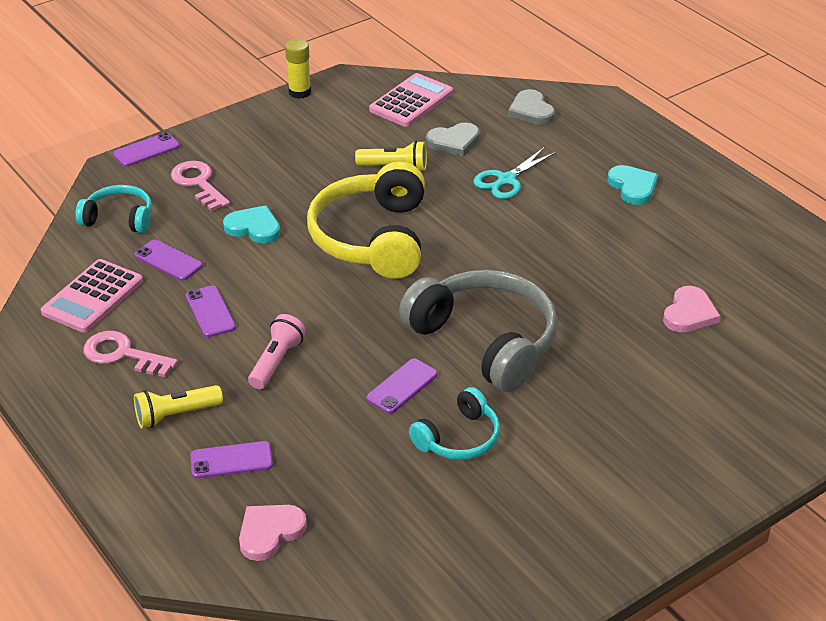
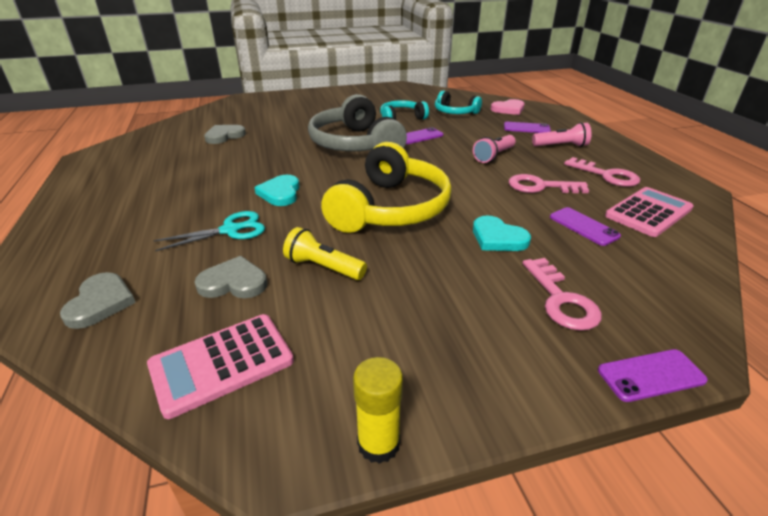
camera: 160 degrees left, 5 degrees down
(119, 219) = (652, 277): turquoise headphones -> turquoise headphones (455, 112)
(176, 415) = (561, 146): yellow flashlight -> pink flashlight
(210, 312) = (541, 186): purple phone -> pink key
(633, 187) = (138, 202): turquoise heart -> turquoise heart (280, 193)
(689, 313) = (224, 136): pink heart -> grey heart

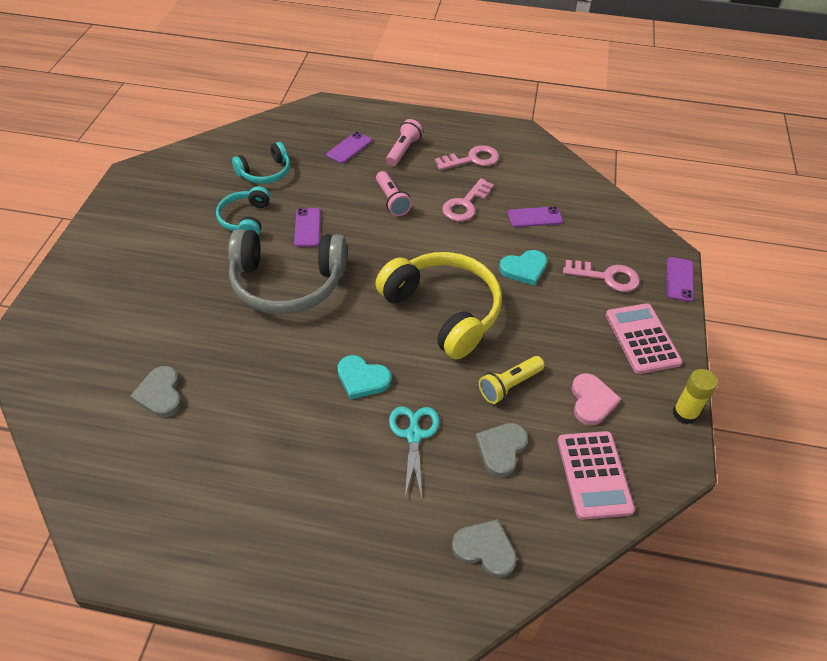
camera: 65 degrees left, 15 degrees up
(508, 109) = (293, 133): pink heart -> pink heart (592, 401)
(648, 212) = (536, 175): pink calculator -> pink calculator (642, 339)

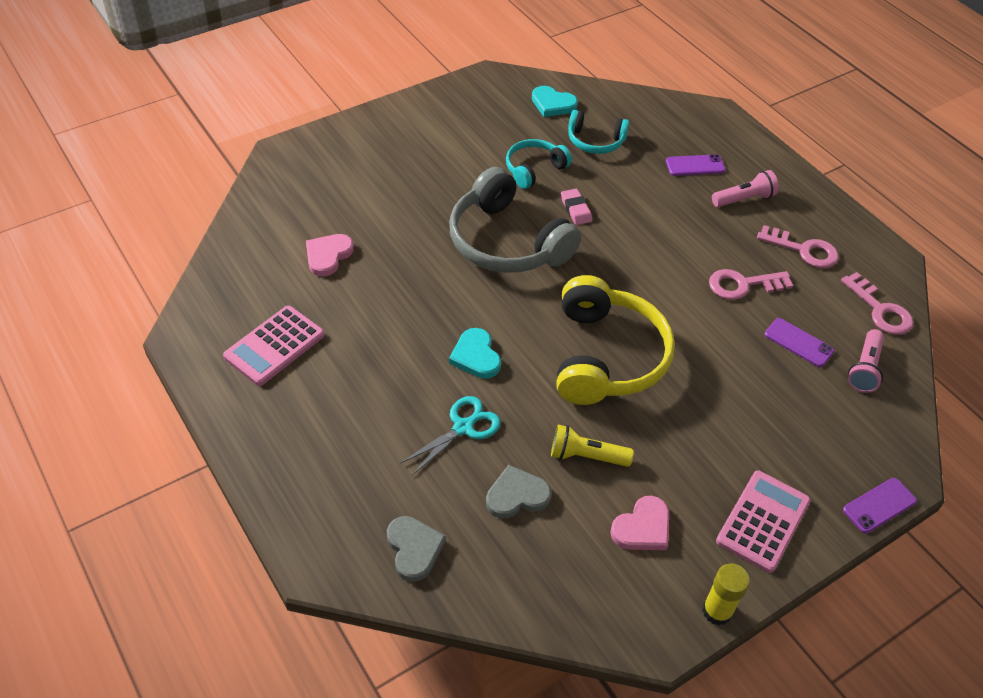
camera: 45 degrees right, 0 degrees up
(160, 394) = (328, 255): grey heart -> pink heart
(307, 227) = (575, 209): purple phone -> pink eraser
(392, 201) = (677, 236): pink flashlight -> pink flashlight (864, 369)
(524, 269) = (726, 378): turquoise heart -> turquoise heart (552, 104)
(594, 475) = (567, 580): pink calculator -> pink calculator (274, 346)
(606, 277) = (801, 445): pink key -> pink key (880, 310)

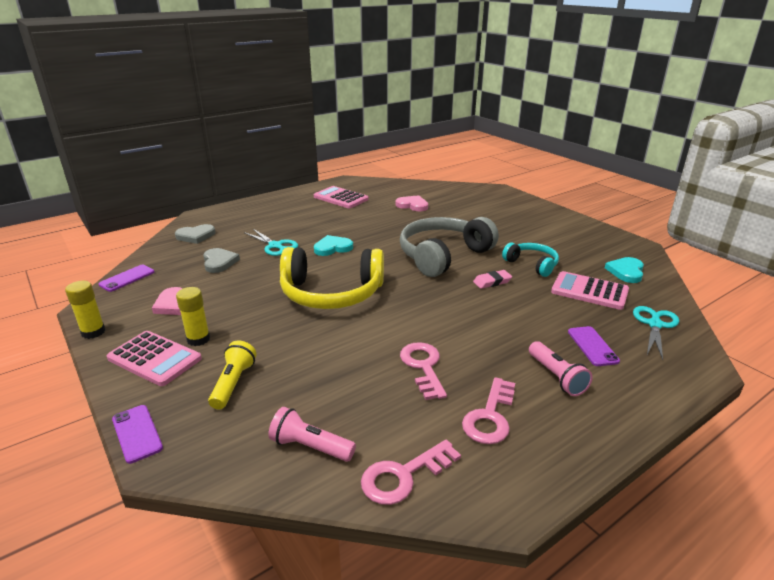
camera: 90 degrees right, 20 degrees down
(586, 456) = (242, 285): yellow flashlight -> yellow flashlight (233, 383)
(595, 141) = (589, 291): turquoise headphones -> pink calculator
(655, 117) = (655, 324): none -> turquoise scissors
(719, 484) = (198, 339): none -> yellow glue stick
(798, 343) = (347, 398): purple phone -> purple phone (127, 278)

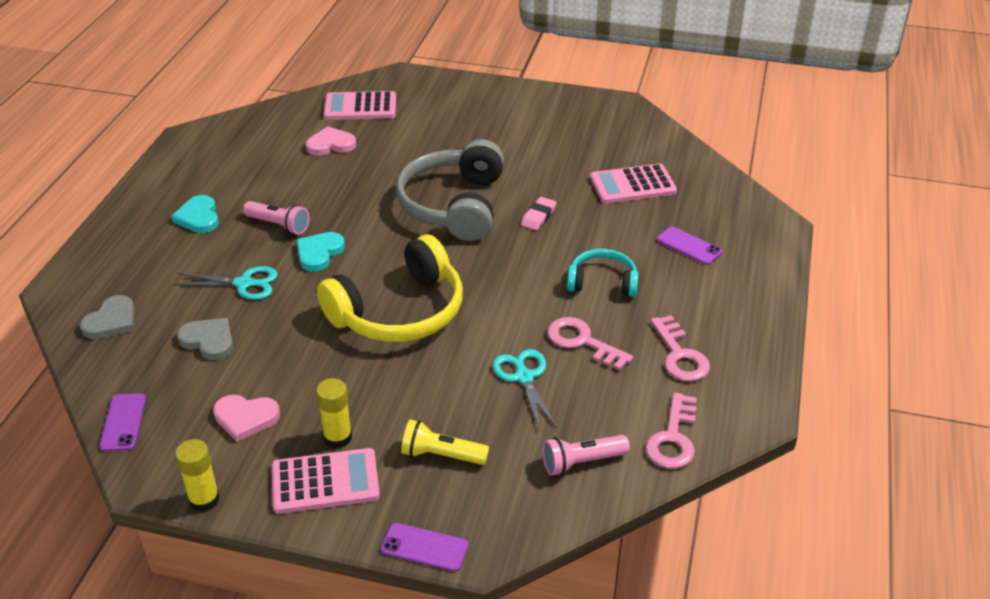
camera: 40 degrees left, 10 degrees up
(233, 383) = (441, 455): yellow flashlight -> yellow flashlight turned 45 degrees counterclockwise
(341, 198) = (222, 171): pink calculator -> pink calculator (360, 107)
(532, 264) = (552, 176): turquoise headphones -> turquoise headphones (602, 282)
(556, 377) = (691, 291): pink flashlight -> pink flashlight (279, 225)
(626, 272) = (641, 145): turquoise heart -> turquoise heart (198, 217)
(655, 324) = (714, 197): turquoise scissors -> turquoise scissors (524, 377)

